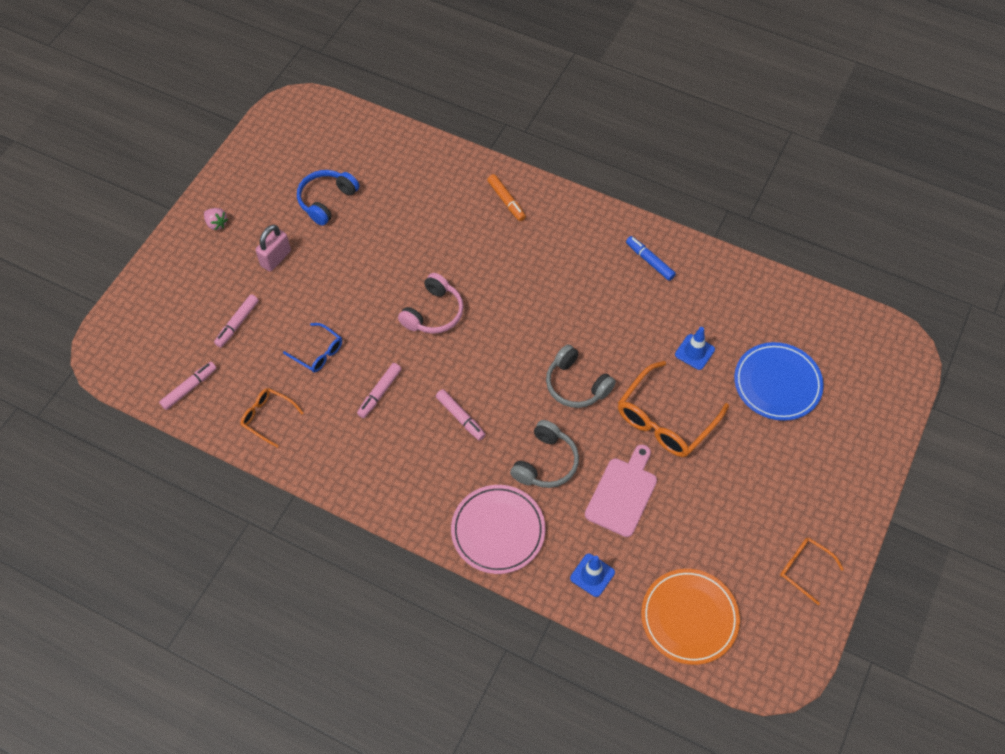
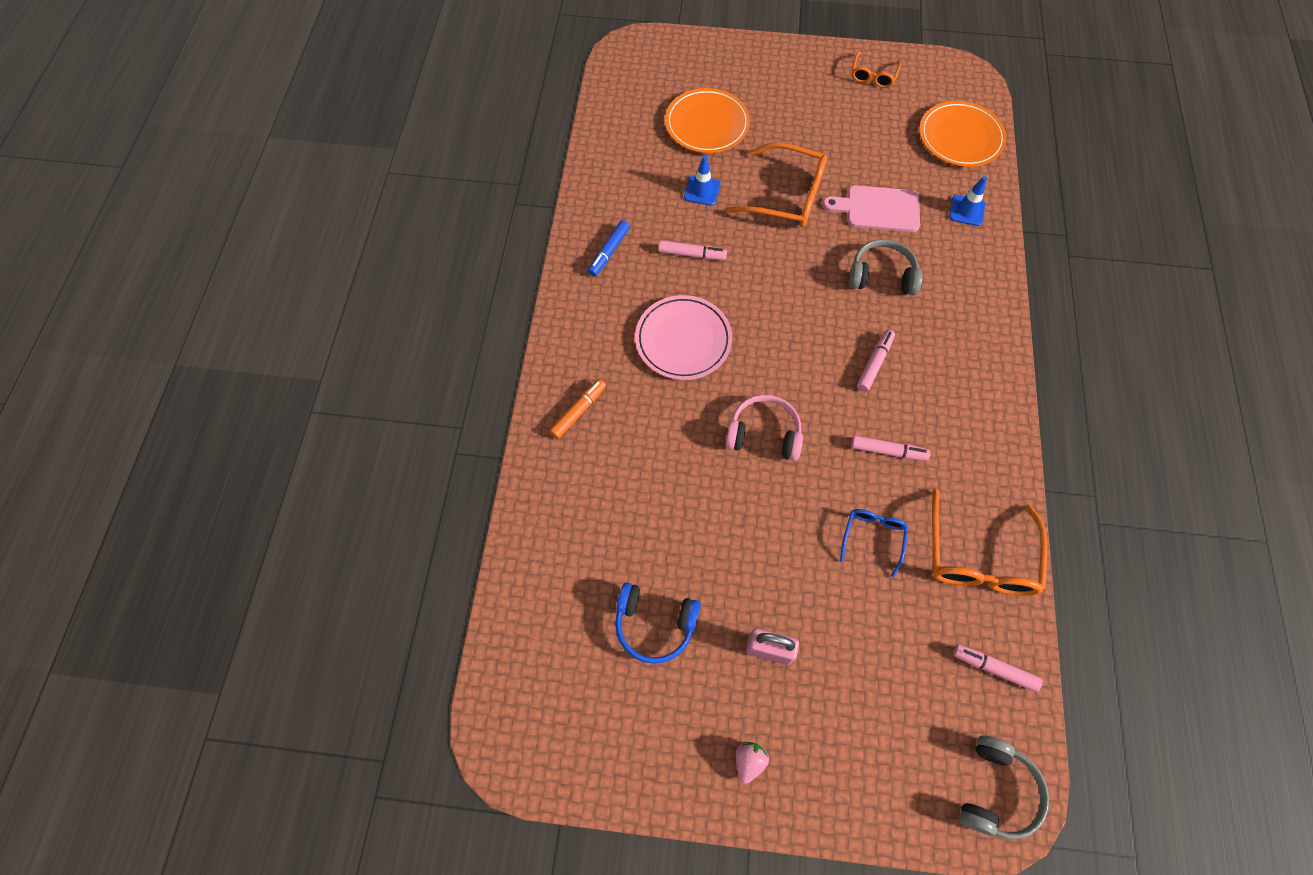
camera: 110 degrees left, 5 degrees up
(237, 323) = (881, 653): pink marker -> pink marker (691, 254)
(268, 418) = (979, 556): orange glasses -> orange glasses, size x1.82
(498, 531) = (971, 293): pink plate -> pink plate (683, 340)
(576, 385) = (786, 275): grey headphones -> grey headphones (996, 791)
(777, 383) = (707, 124): blue plate -> orange plate

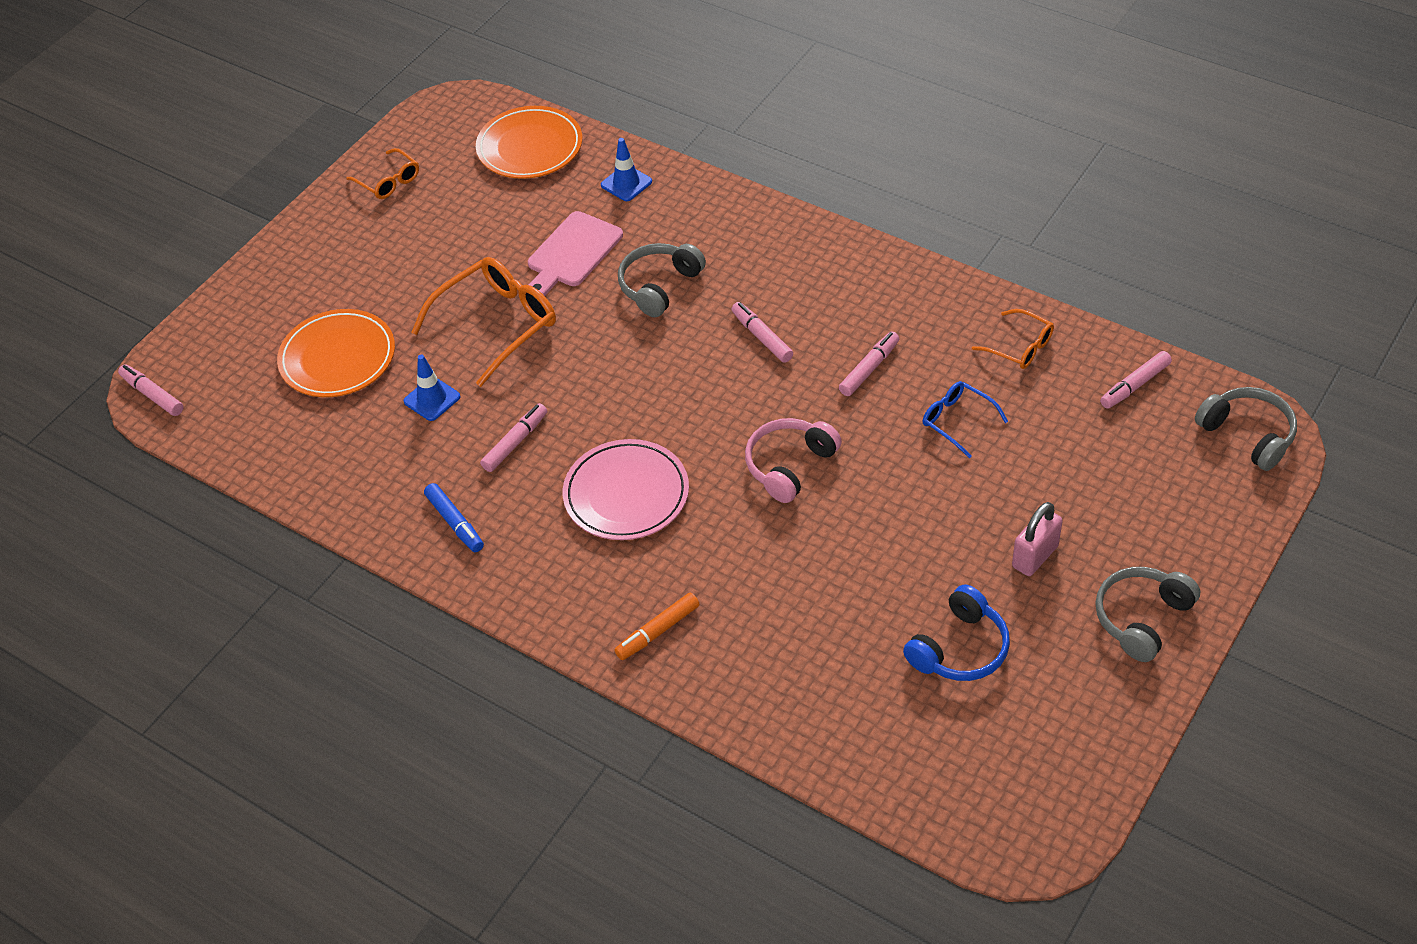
camera: 60 degrees left, 15 degrees down
(578, 411) = (658, 631): orange marker -> orange marker turned 105 degrees counterclockwise
(625, 50) = (153, 395): none -> pink marker
(749, 761) = (1142, 618): pink strawberry -> grey headphones
(979, 556) = (1019, 347): orange glasses -> orange glasses, size x0.55

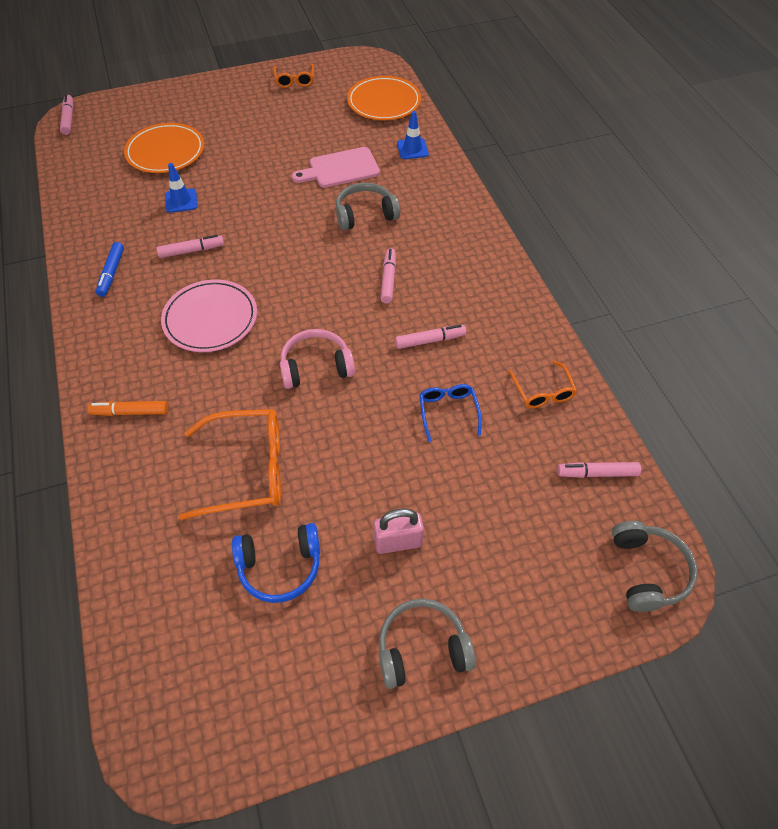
camera: 35 degrees right, 5 degrees up
(496, 325) = (258, 182): orange glasses -> orange glasses (246, 470)

